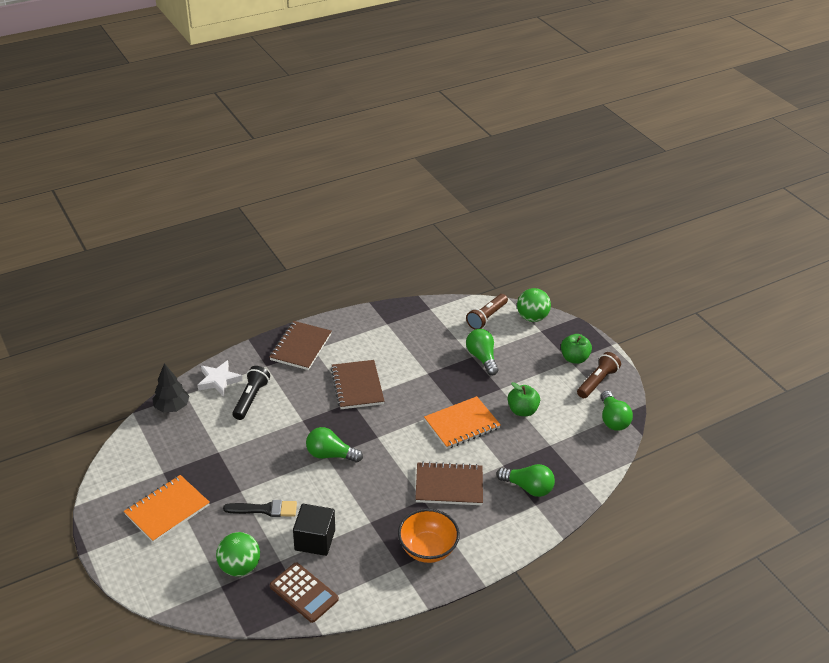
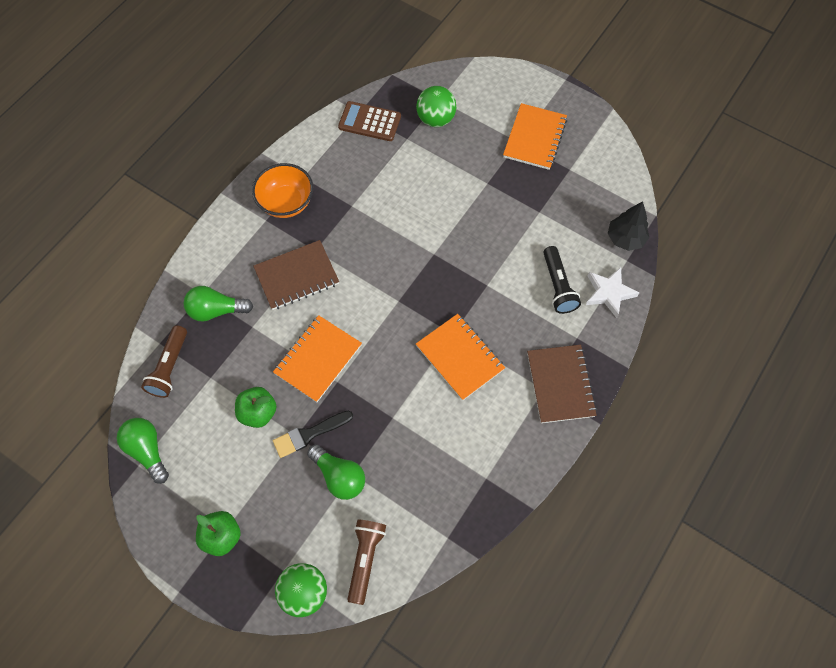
camera: 155 degrees right, 25 degrees up
(265, 509) = (452, 175): black brush -> black brush (309, 434)
(315, 540) = (390, 168): black cube -> none
(330, 455) = (432, 257): green light bulb -> none
(357, 386) = (460, 358): brown notebook -> orange notebook
(597, 382) = (181, 507): brown flashlight -> brown flashlight (169, 367)

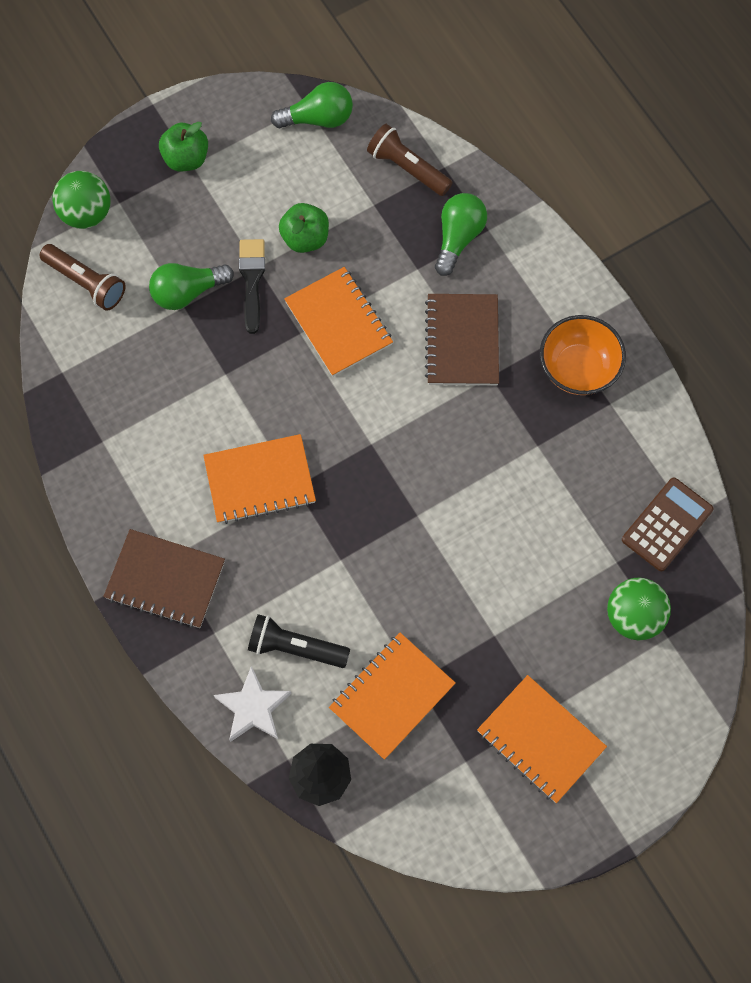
camera: 115 degrees right, 5 degrees up
(555, 221) = (392, 696): none -> orange notebook

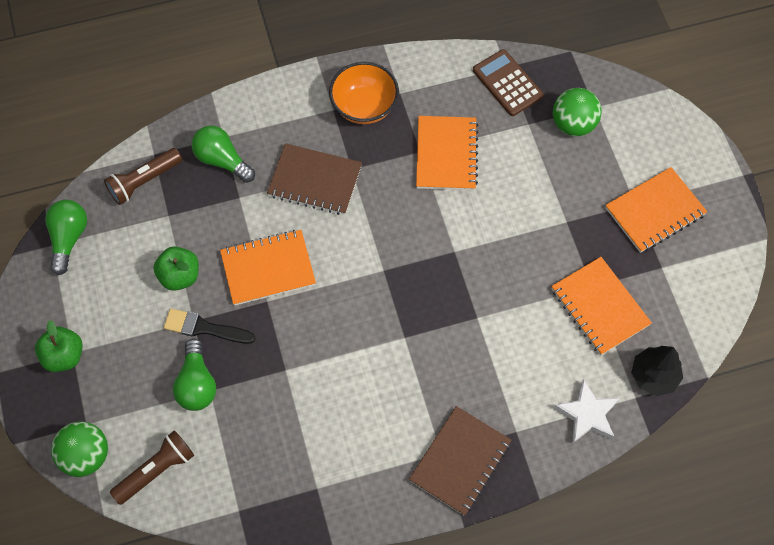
camera: 75 degrees left, 5 degrees down
(260, 480) = (391, 364): orange notebook -> orange notebook (446, 154)
(295, 647) = (543, 370): black flashlight -> none

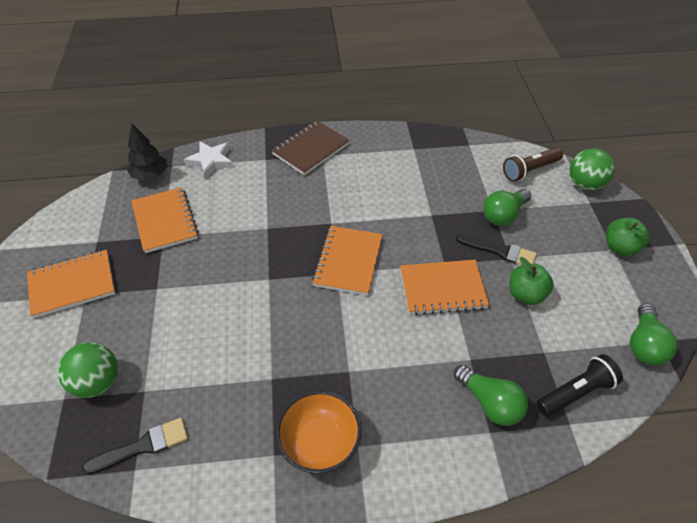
camera: 170 degrees left, 15 degrees down
(144, 181) = (576, 392): brown flashlight -> black flashlight
(197, 384) = (503, 215): green light bulb -> green light bulb turned 135 degrees counterclockwise
(315, 181) = (389, 364): brown notebook -> none
(446, 154) = (245, 370): orange notebook -> orange notebook (348, 261)
(507, 83) = (143, 446): brown calculator -> black brush

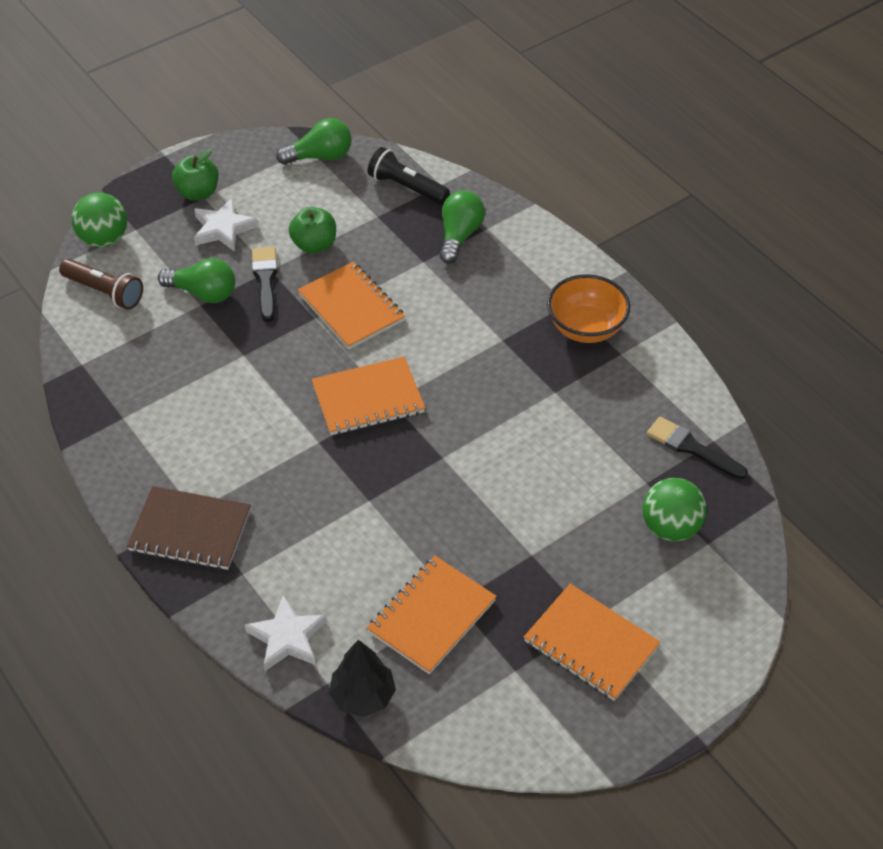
camera: 120 degrees left, 0 degrees up
(570, 248) = (223, 229): none -> white star

